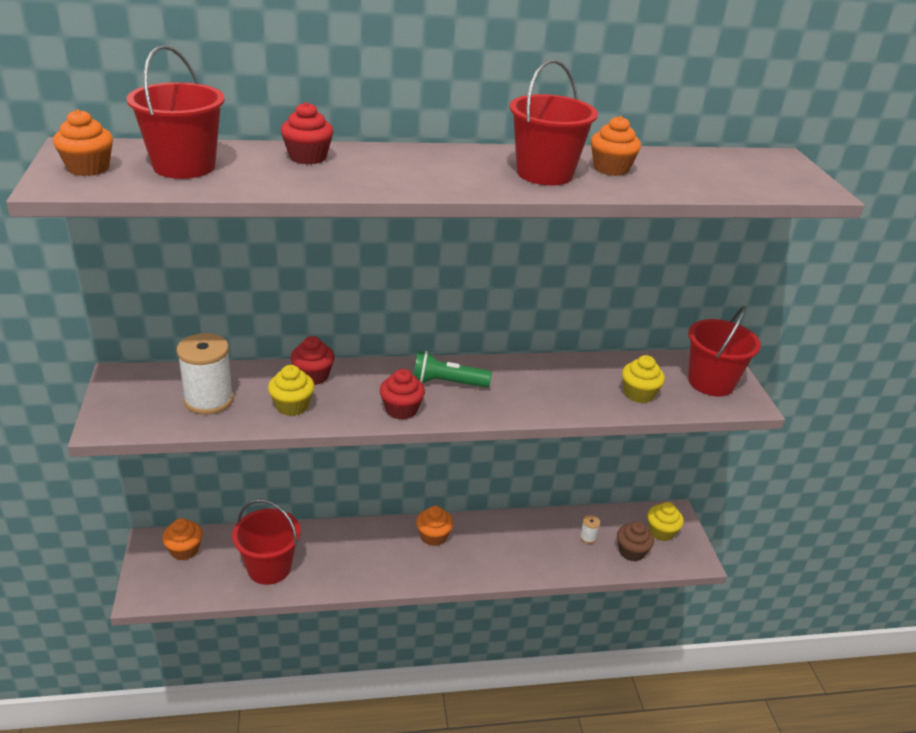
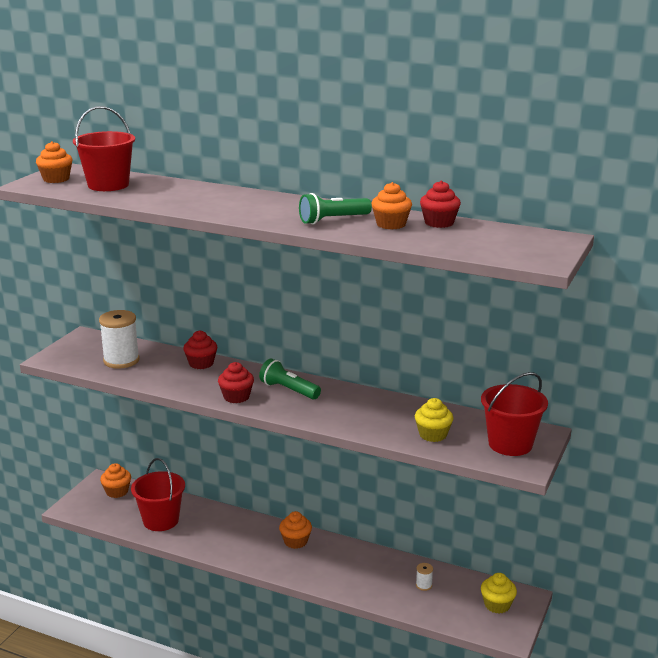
camera: 35 degrees right, 10 degrees down
(292, 406) = (167, 376): yellow cupcake -> none
(308, 157) = (189, 190): red cupcake -> red cupcake (439, 223)
(544, 173) = (333, 220): red bucket -> green flashlight
(631, 551) = (453, 609): brown cupcake -> none

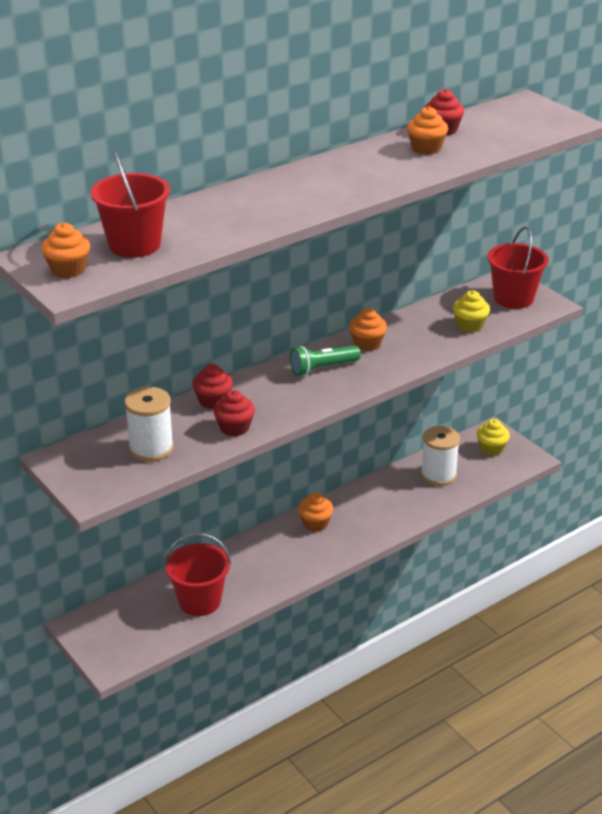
camera: 60 degrees left, 10 degrees up
(117, 492) = (112, 619): orange cupcake -> orange cupcake (367, 343)
(236, 397) = (308, 400): red cupcake -> red cupcake (234, 428)
(333, 220) = (387, 167): green flashlight -> none
(424, 585) = (438, 475): white spool -> white spool, size x2.25

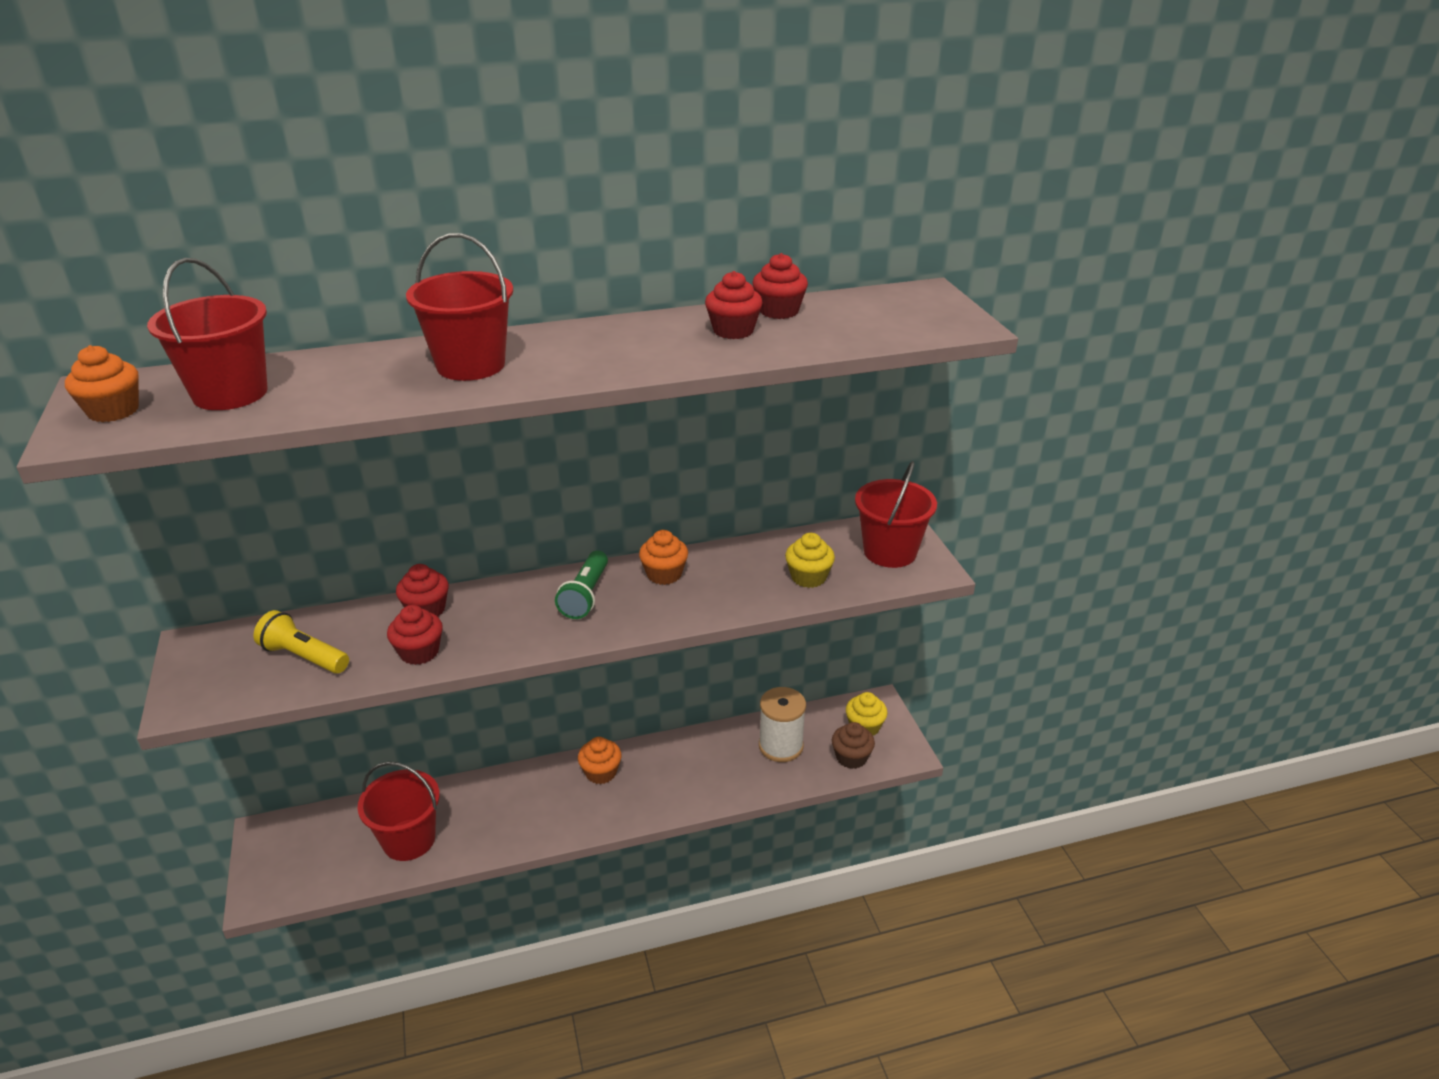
camera: 20 degrees right, 0 degrees up
(151, 448) = (304, 657): white spool -> yellow flashlight
(277, 199) = (470, 365): none -> red bucket
(322, 368) = (585, 596): green flashlight -> green flashlight turned 75 degrees counterclockwise
(426, 148) = (733, 330): orange cupcake -> red cupcake
(494, 470) = (851, 757): none -> brown cupcake

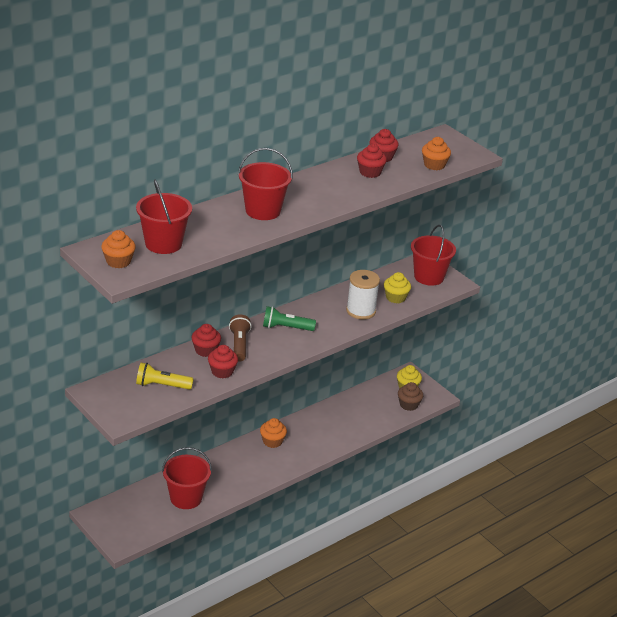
camera: 25 degrees left, 0 degrees up
(487, 610) = (239, 345): none -> brown flashlight
(585, 596) = (286, 328): green flashlight -> green flashlight turned 105 degrees clockwise
(664, 574) = (319, 309): orange cupcake -> orange cupcake (434, 165)
(781, 746) = (366, 407): white spool -> white spool (361, 311)

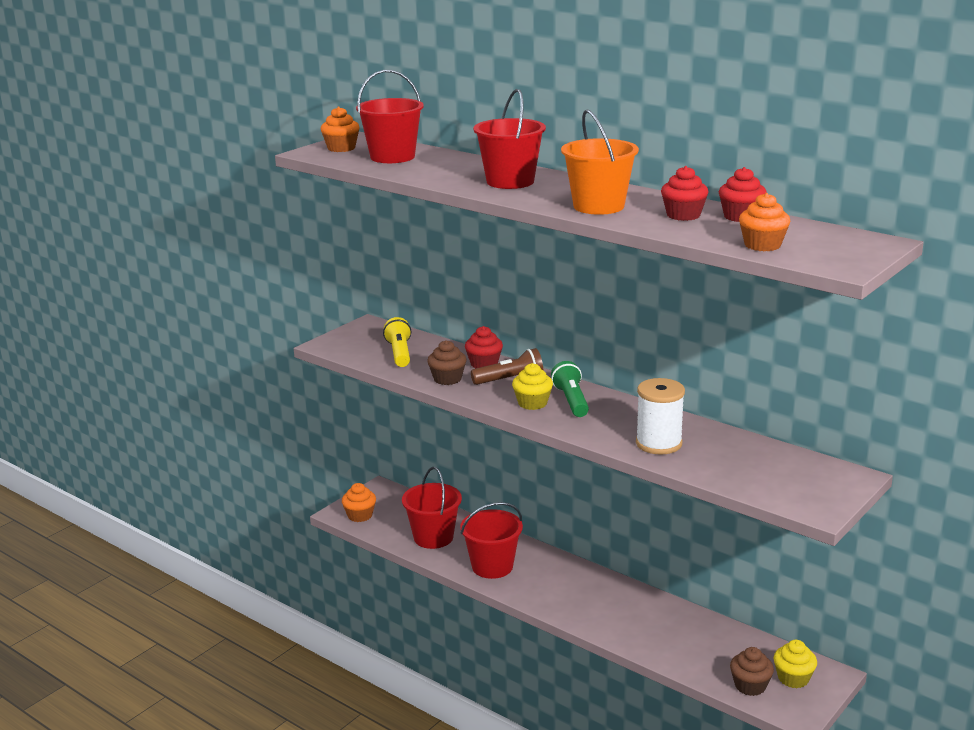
camera: 80 degrees right, 10 degrees down
(222, 372) = (447, 379): red cupcake -> brown cupcake
(272, 441) = (576, 578): orange cupcake -> orange cupcake (360, 515)
(337, 193) = (598, 206): none -> orange bucket
(395, 297) = (720, 465): yellow cupcake -> yellow cupcake (532, 403)
(429, 277) = (809, 484): red bucket -> red bucket (492, 566)

